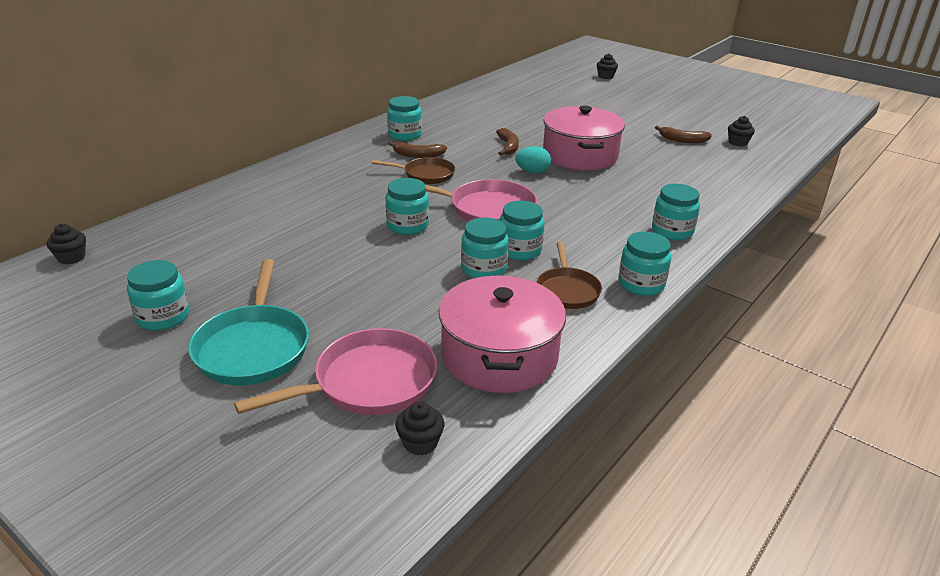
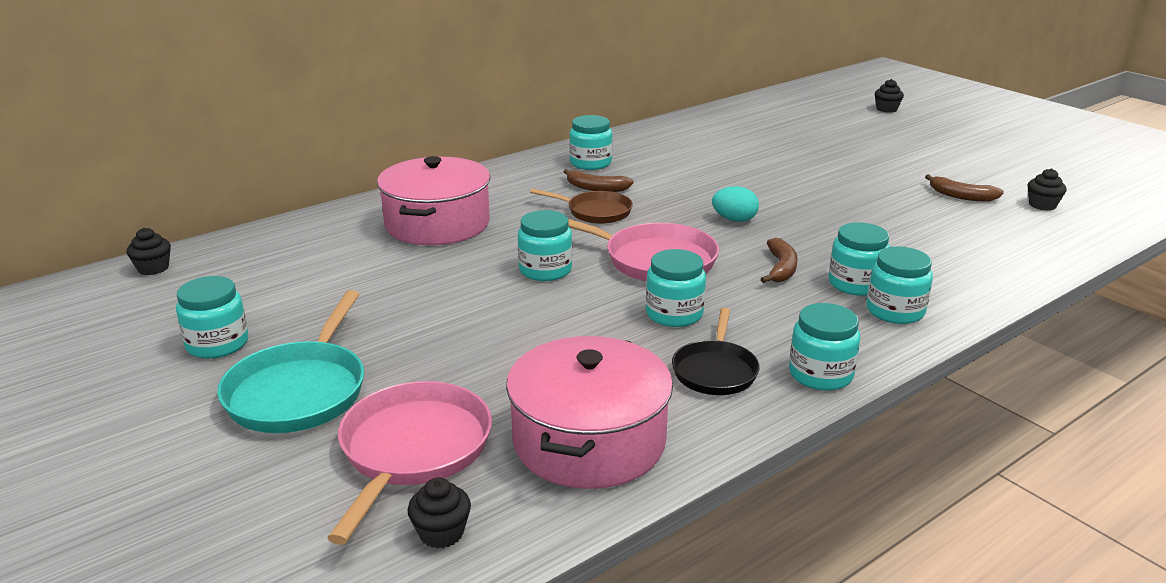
camera: 15 degrees right, 5 degrees down
(369, 382) = (413, 451): pink pan -> pink pan turned 60 degrees counterclockwise
(484, 269) = (617, 332): turquoise jar -> turquoise jar (855, 284)
(508, 147) = (716, 187): brown banana -> brown banana (781, 268)
(567, 290) = (715, 371): brown pan -> black pan
(580, 155) = (807, 204): pink pot -> pink pot (437, 224)

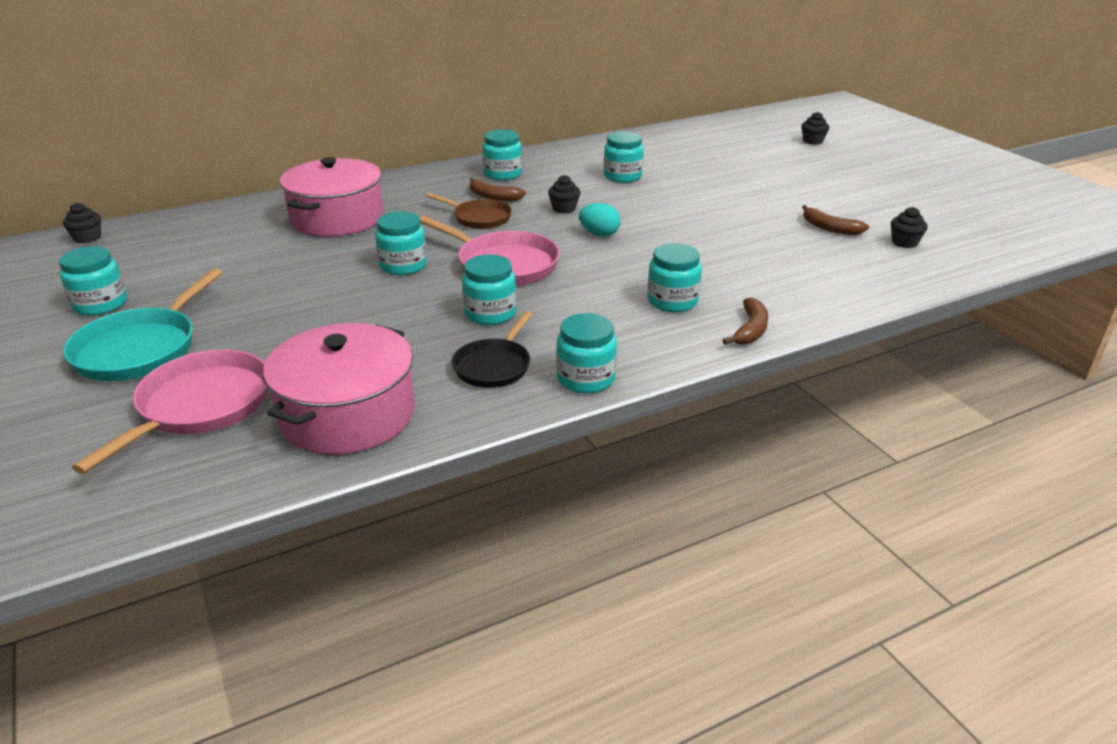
camera: 10 degrees right, 5 degrees up
(441, 533) = (181, 475): black cupcake -> black cupcake (564, 209)
(781, 268) = (612, 281): brown banana -> brown banana (750, 330)
(895, 311) = (692, 329): turquoise jar -> turquoise jar (622, 176)

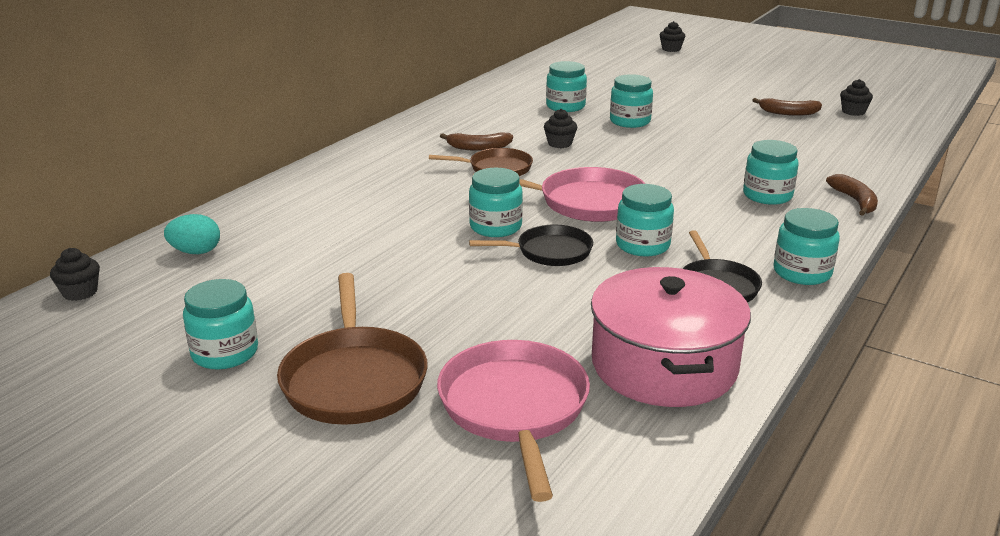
camera: 30 degrees left, 5 degrees down
(141, 348) = (354, 379): turquoise pan -> brown pan
(337, 218) = (353, 201): pink pot -> none
(410, 297) = (549, 252): none -> black pan
(503, 174) = (453, 126): turquoise jar -> turquoise jar (630, 121)
(599, 234) = (624, 158): turquoise egg -> turquoise egg (196, 252)

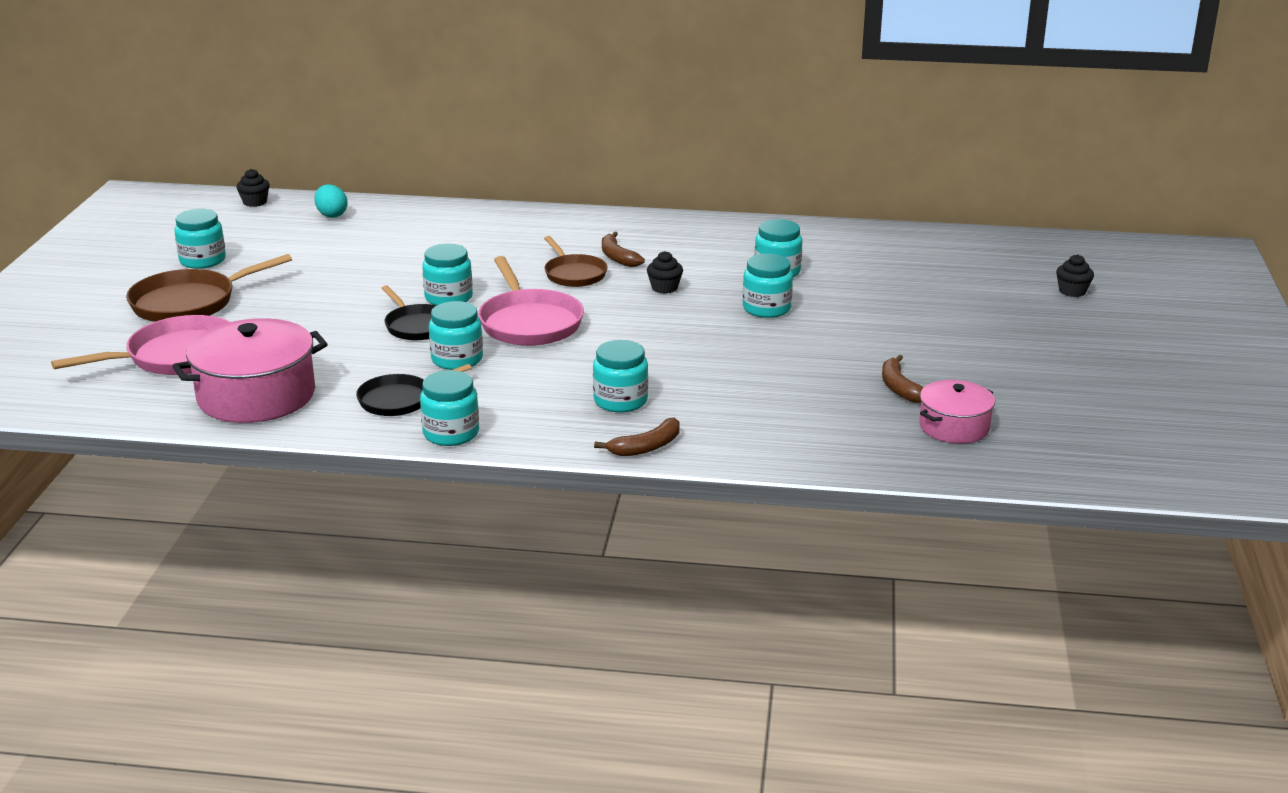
camera: 65 degrees right, 0 degrees up
(853, 112) = (954, 427): black cupcake -> pink pot

